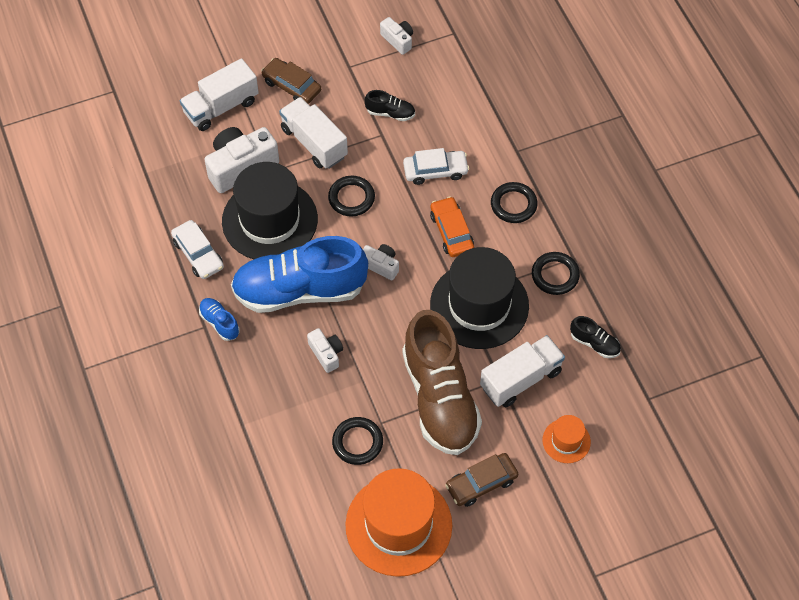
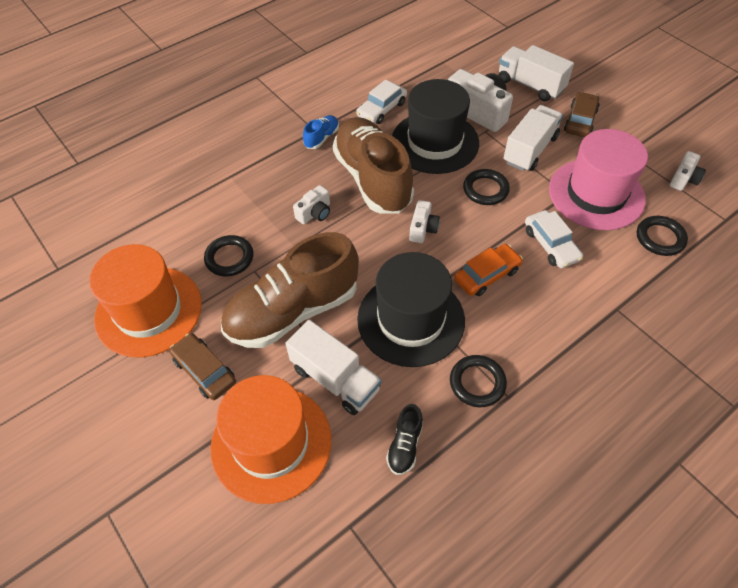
camera: 75 degrees right, 5 degrees down
(300, 290) = (373, 179): blue shoe -> brown shoe
(390, 113) = (596, 194): black shoe -> pink hat
(513, 205) = (547, 321): black ring -> black ring (660, 238)
(566, 441) = (271, 443): orange hat -> orange hat, size x2.15

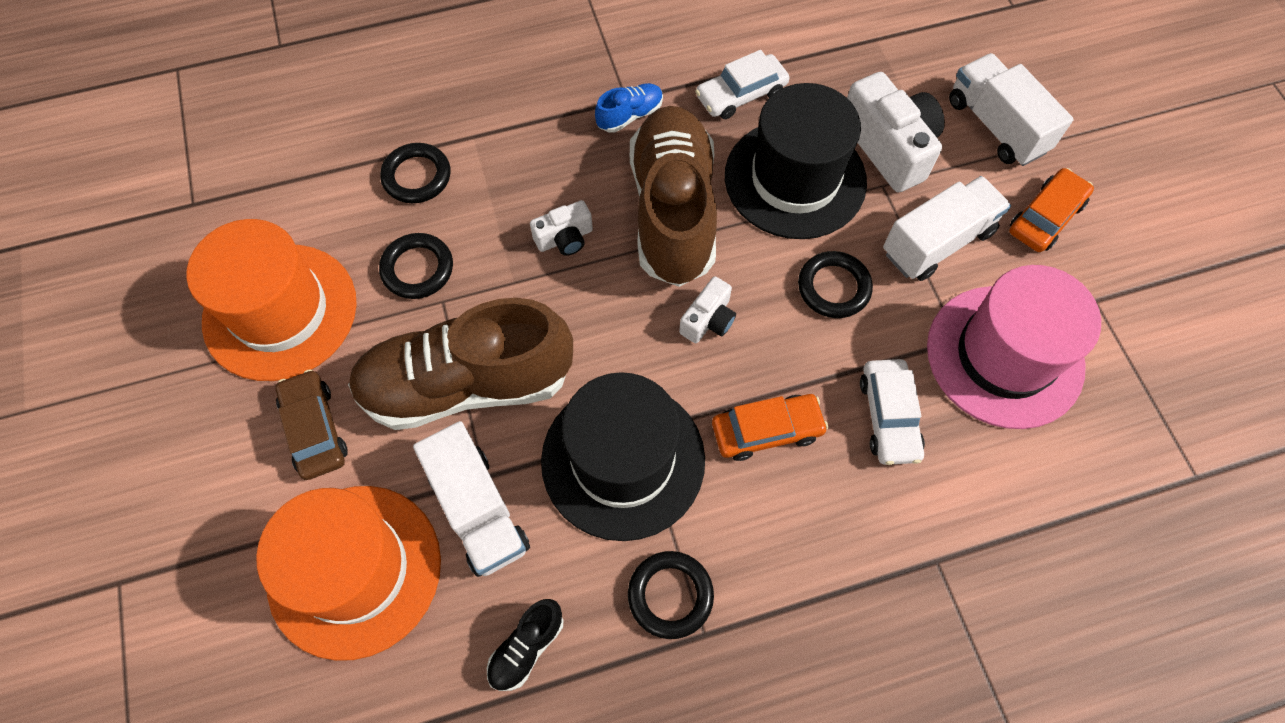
camera: 20 degrees right, 10 degrees up
(580, 121) = (1045, 217): brown car -> orange car
(660, 238) = (1068, 469): black ring -> black ring (417, 176)
(684, 179) = (1164, 380): white camera -> none

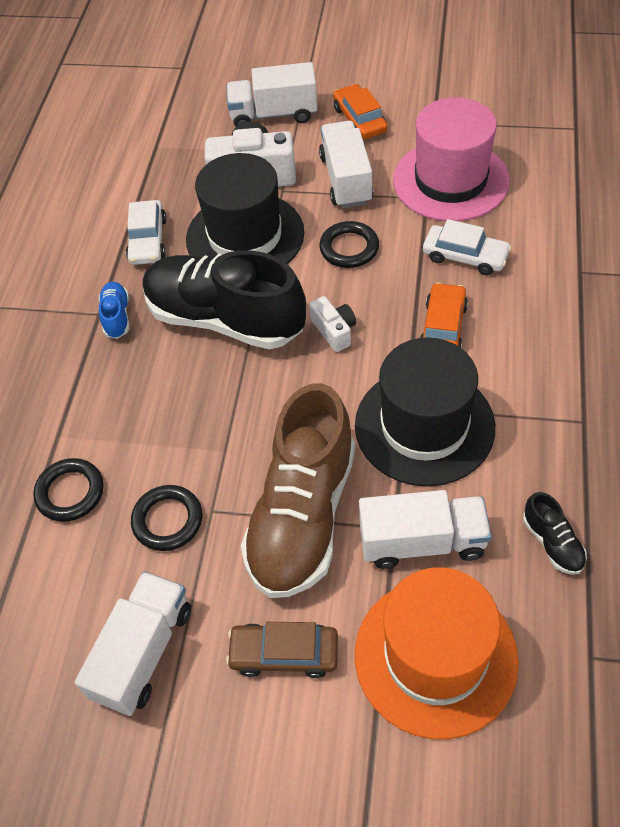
camera: 60 degrees left, 10 degrees down
(280, 311) = (143, 652): orange hat -> white truck
(565, 238) = (205, 400): white camera -> none
(670, 595) = (546, 432): black ring -> none
(673, 211) = (225, 319): brown shoe -> black shoe

